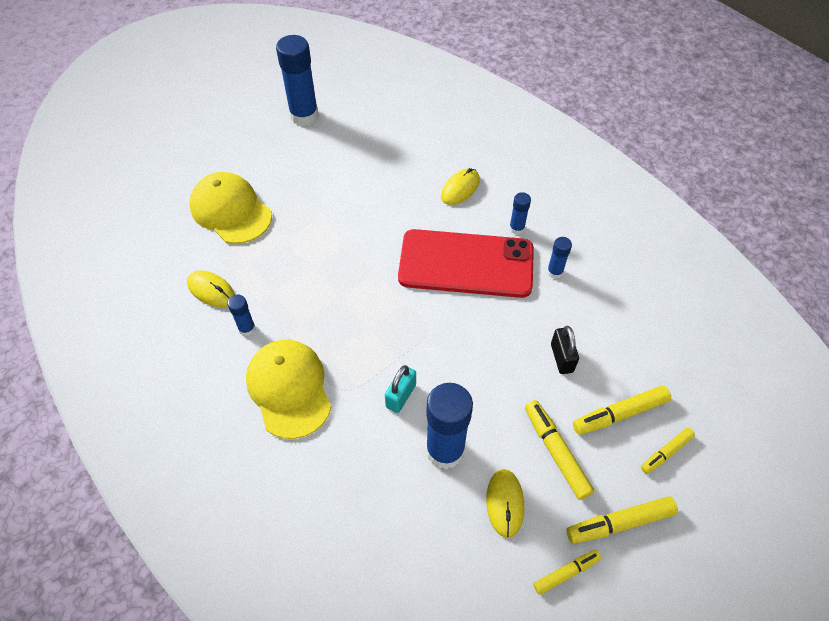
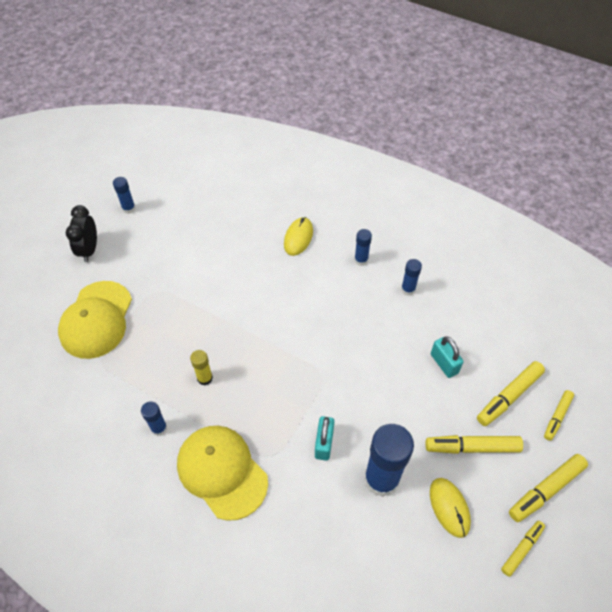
camera: 20 degrees left, 0 degrees up
(211, 290) = (109, 402): yellow mouse -> none
(231, 210) = (96, 320): yellow cap -> yellow cap turned 105 degrees counterclockwise
(251, 144) = (89, 250): none -> black clock
(304, 116) = (129, 208): blue glue stick -> blue glue stick, size x0.48
(309, 296) = (205, 378): none -> yellow glue stick
(466, 264) = (331, 305): red phone -> none
(556, 451) = (472, 447): yellow marker -> yellow marker turned 45 degrees counterclockwise
(561, 358) = (444, 363): black padlock -> turquoise padlock

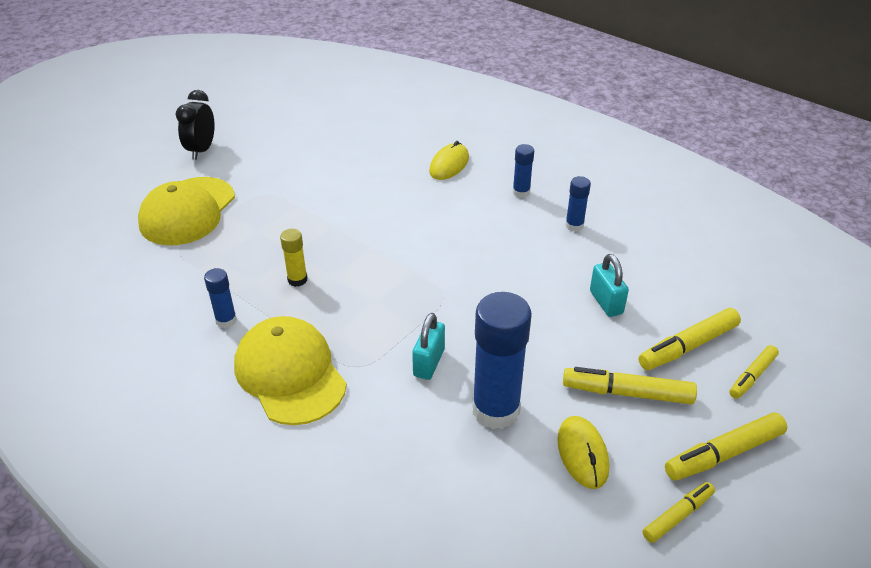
camera: 10 degrees right, 15 degrees down
(129, 208) = (258, 120): blue glue stick -> none

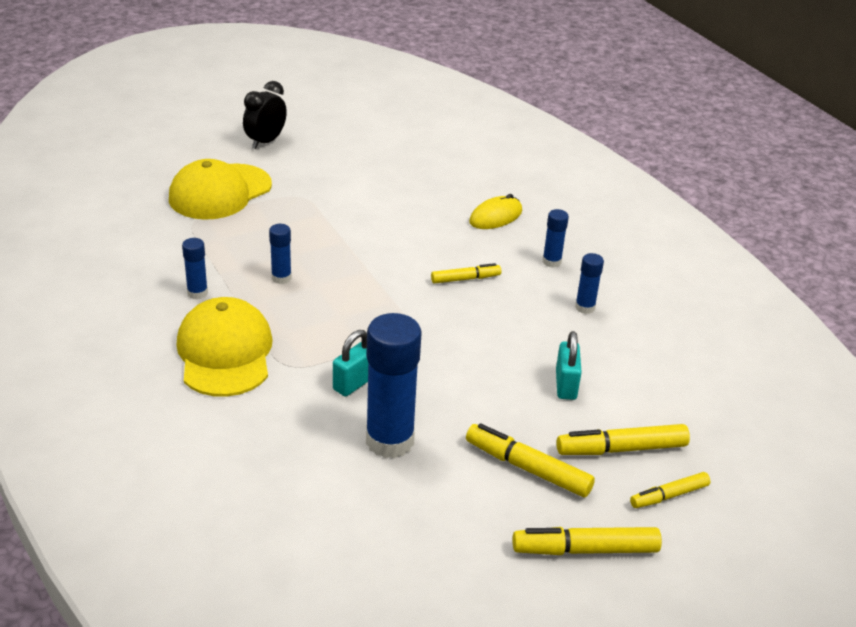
camera: 20 degrees right, 5 degrees down
(297, 280) = (281, 278): yellow glue stick -> blue glue stick
(582, 454) = (446, 503): yellow mouse -> none
(677, 516) = (499, 583): yellow marker -> yellow marker (465, 279)

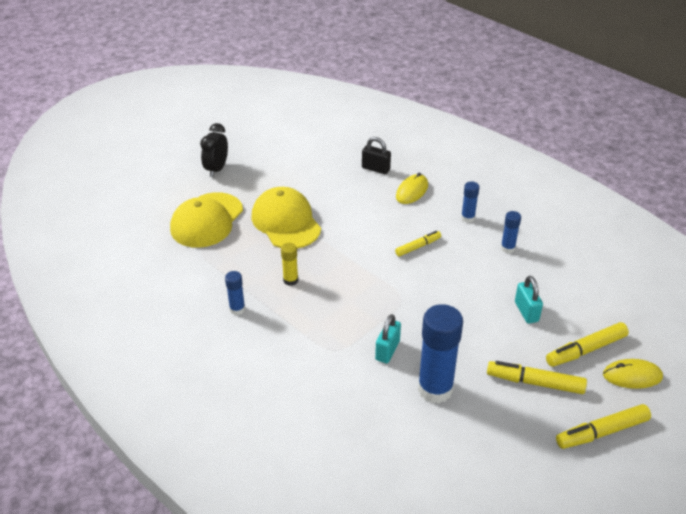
camera: 15 degrees left, 5 degrees up
(225, 353) = (284, 352): yellow cap -> yellow cap (286, 222)
(281, 278) = (290, 280): blue glue stick -> yellow glue stick
(464, 182) = (375, 169): none -> black padlock
(669, 496) = (632, 376): yellow marker -> yellow mouse

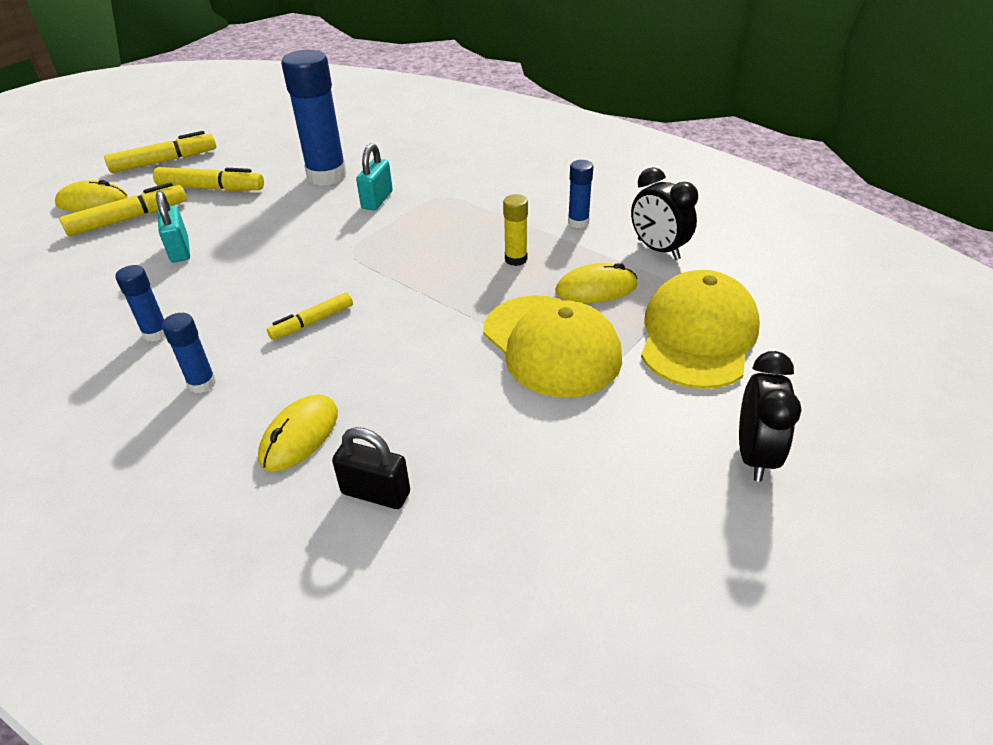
camera: 175 degrees right, 0 degrees up
(195, 279) = (658, 249): none -> black clock
(248, 253) = (596, 288): none -> yellow mouse

